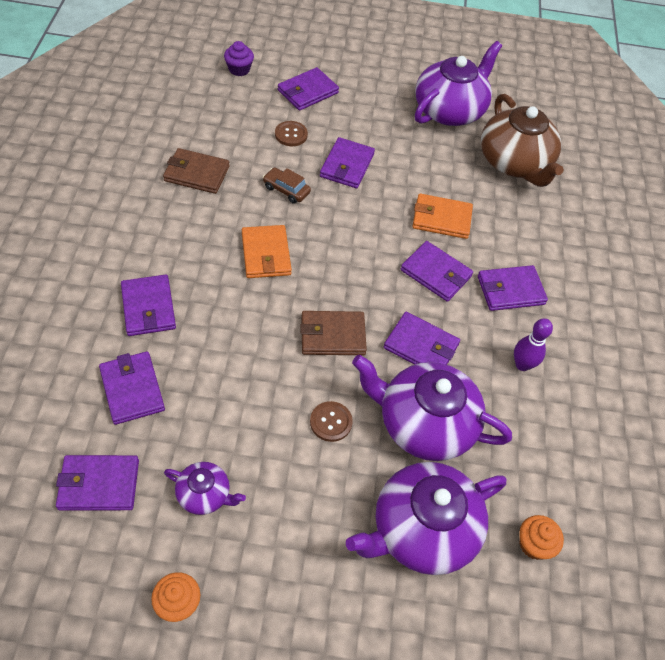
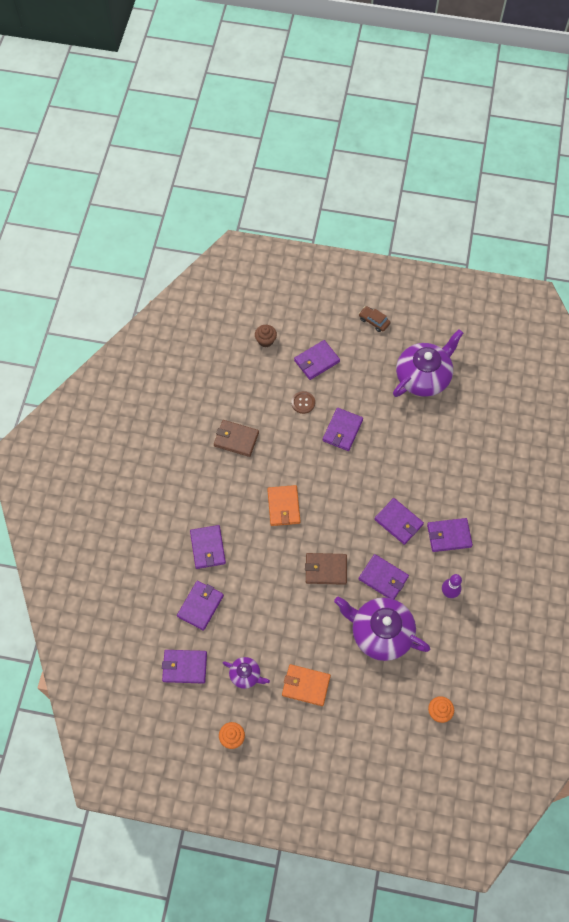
camera: 10 degrees right, 10 degrees up
(132, 389) = (200, 606): purple wallet -> purple wallet turned 45 degrees clockwise
(239, 69) = (265, 340): purple cupcake -> brown cupcake
(286, 190) = (298, 453): brown car -> brown car (374, 321)
(331, 422) = (322, 630): brown button -> none
(422, 530) = (372, 701): purple teapot -> none
(441, 218) = (407, 476): orange wallet -> orange wallet (306, 685)
(515, 163) = (467, 426): brown teapot -> none

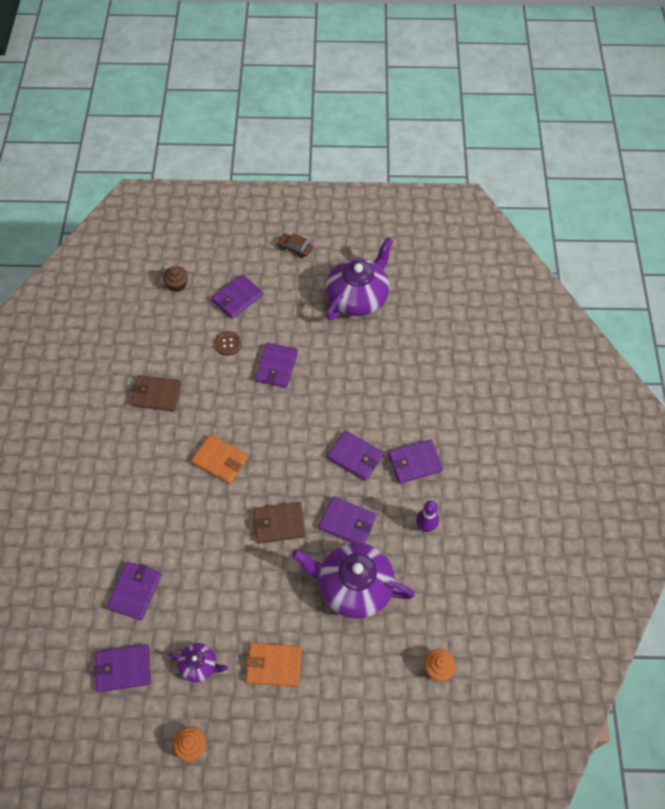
camera: 10 degrees left, 5 degrees down
(208, 548) = (136, 522): purple wallet -> none
(283, 506) = (220, 460): orange wallet -> orange wallet turned 45 degrees counterclockwise

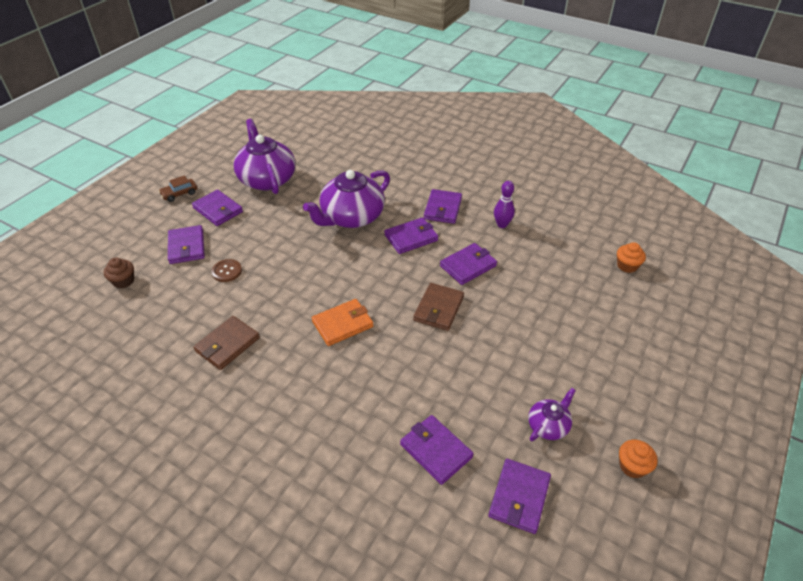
camera: 60 degrees left, 15 degrees down
(274, 665) = (576, 367): orange wallet -> none
(276, 367) = (283, 250): purple wallet -> purple wallet (218, 210)
(353, 586) = (529, 285): purple teapot -> purple teapot (351, 217)

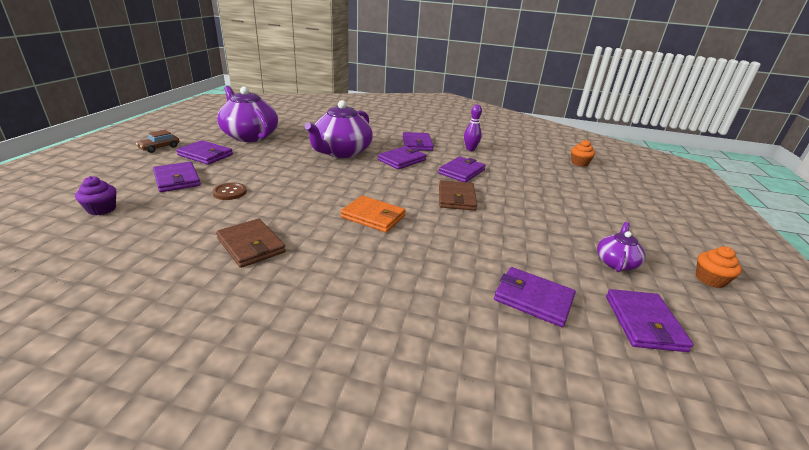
camera: 20 degrees left, 15 degrees down
(123, 281) = (102, 209): brown cupcake -> purple cupcake
(227, 344) = (251, 245): brown wallet -> brown wallet turned 60 degrees counterclockwise
(343, 324) = (373, 216): orange wallet -> orange wallet turned 75 degrees clockwise

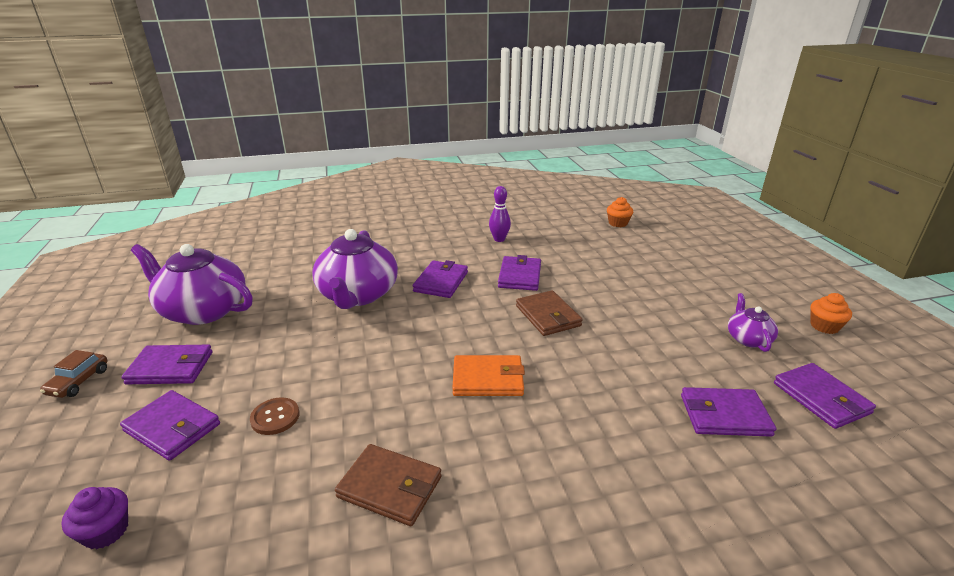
camera: 25 degrees left, 0 degrees up
(417, 144) = (435, 251): purple wallet -> none

